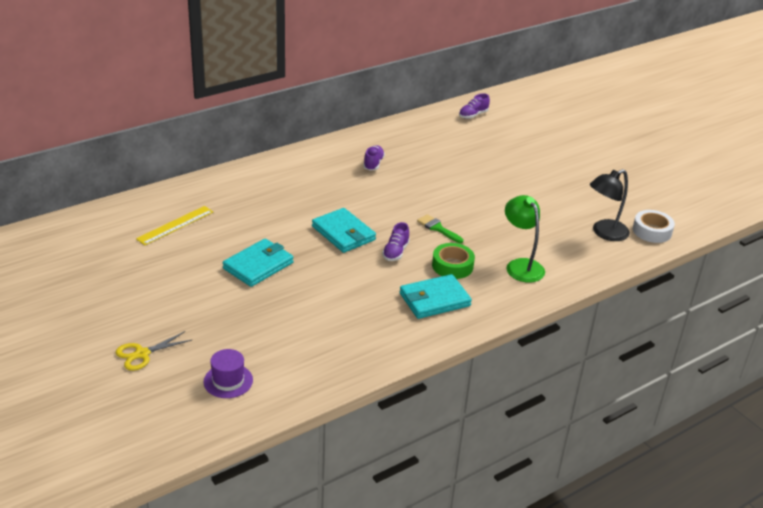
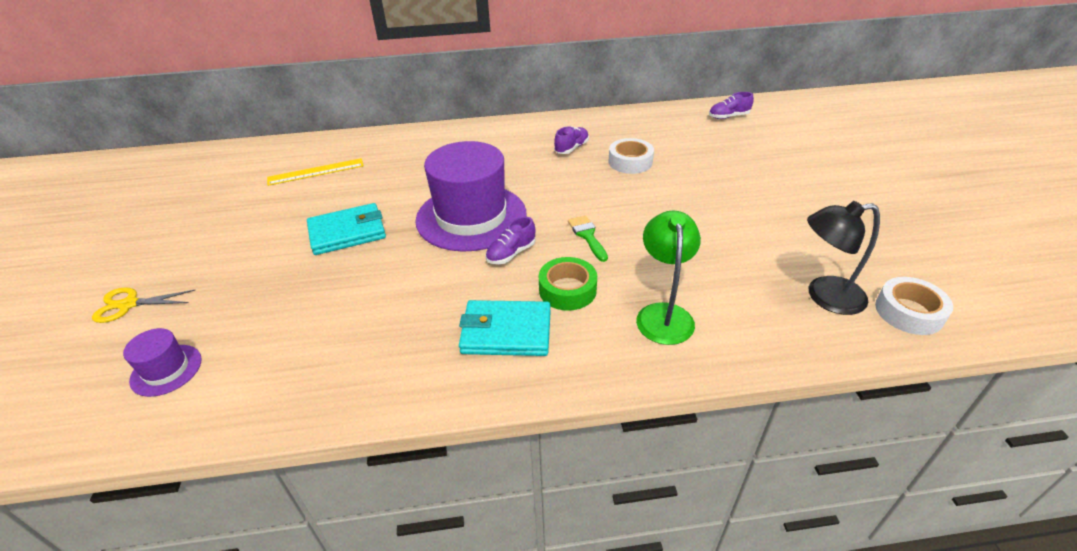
camera: 30 degrees right, 5 degrees up
(343, 233) = (471, 217): turquoise wallet -> purple hat
(426, 167) = (630, 162): none -> white tape

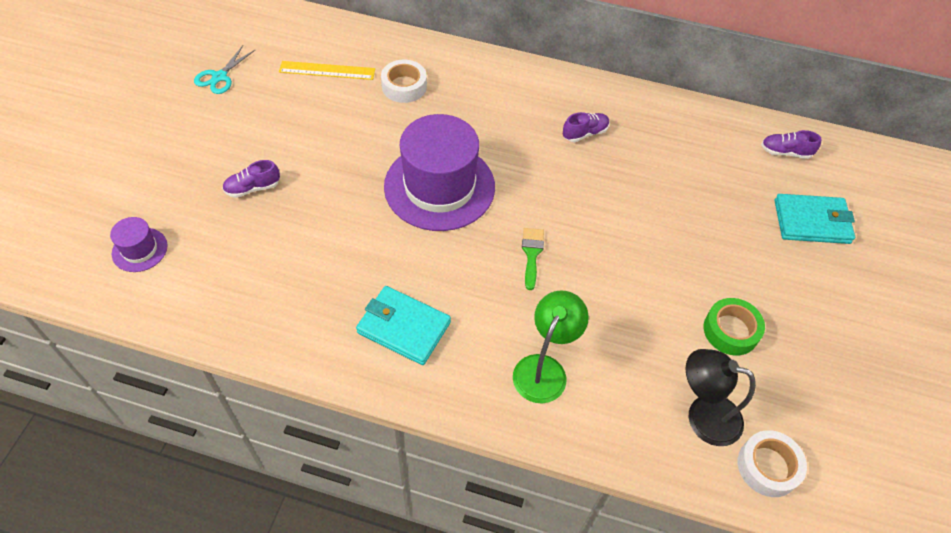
camera: 20 degrees right, 15 degrees up
(129, 304) = (130, 170): yellow scissors -> none
(206, 205) = (219, 77): none -> turquoise scissors
(347, 232) = (324, 161): turquoise wallet -> turquoise wallet (811, 222)
(511, 253) = (452, 245): purple shoe -> purple shoe (252, 188)
(567, 290) = (478, 307): green tape -> green tape (731, 330)
(630, 162) = (632, 176): white tape -> white tape (404, 86)

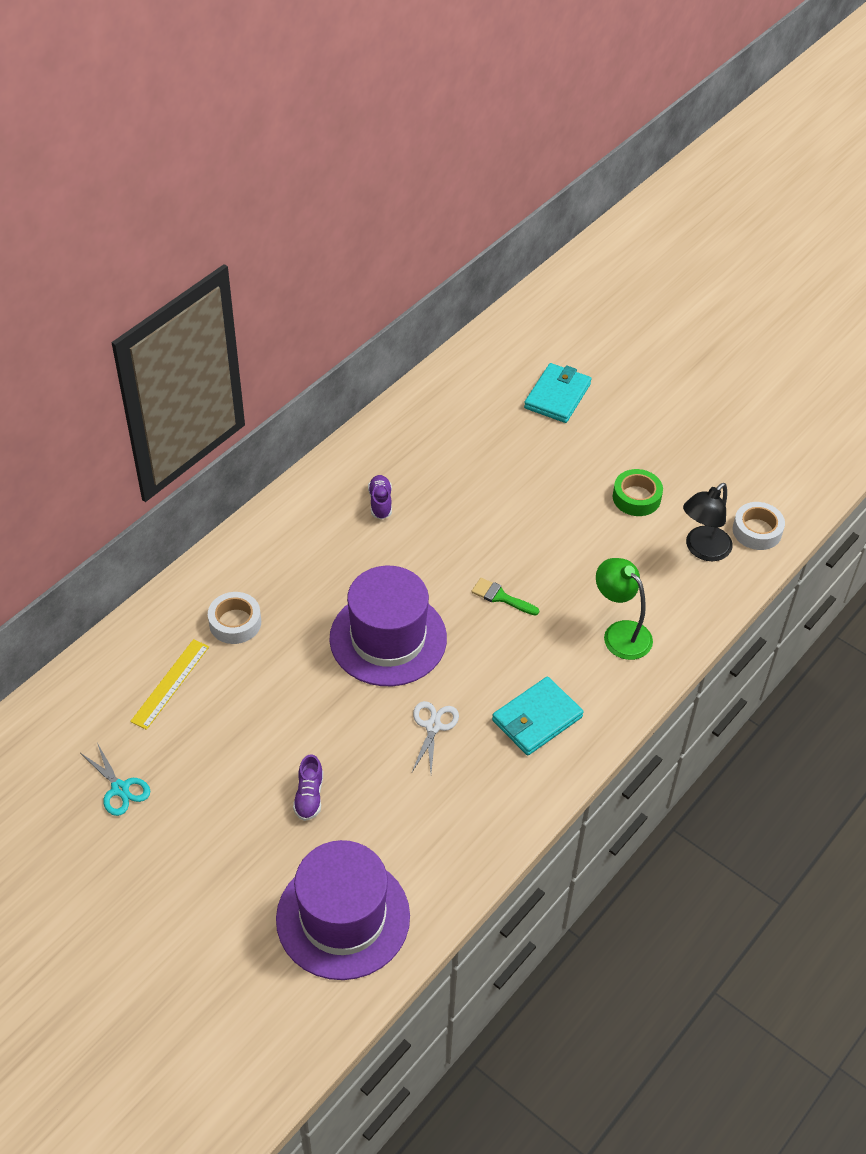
camera: 65 degrees left, 5 degrees down
(139, 250) = (343, 917): purple hat -> purple hat, size x2.22
(359, 249) = (433, 726): none -> white scissors
(785, 152) = (477, 375): purple shoe -> none

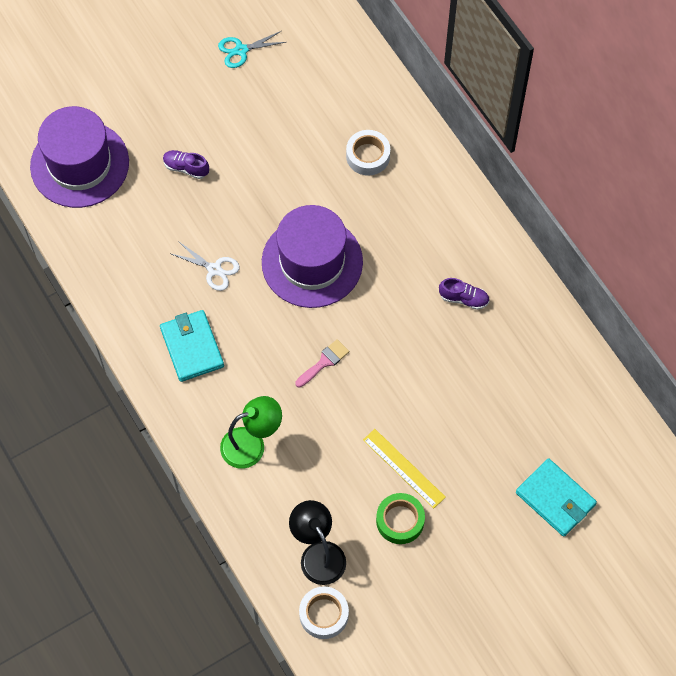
camera: 110 degrees right, 15 degrees up
(170, 683) = (324, 99): yellow ruler -> yellow ruler (404, 468)
(501, 597) = (324, 362): green brush -> pink brush

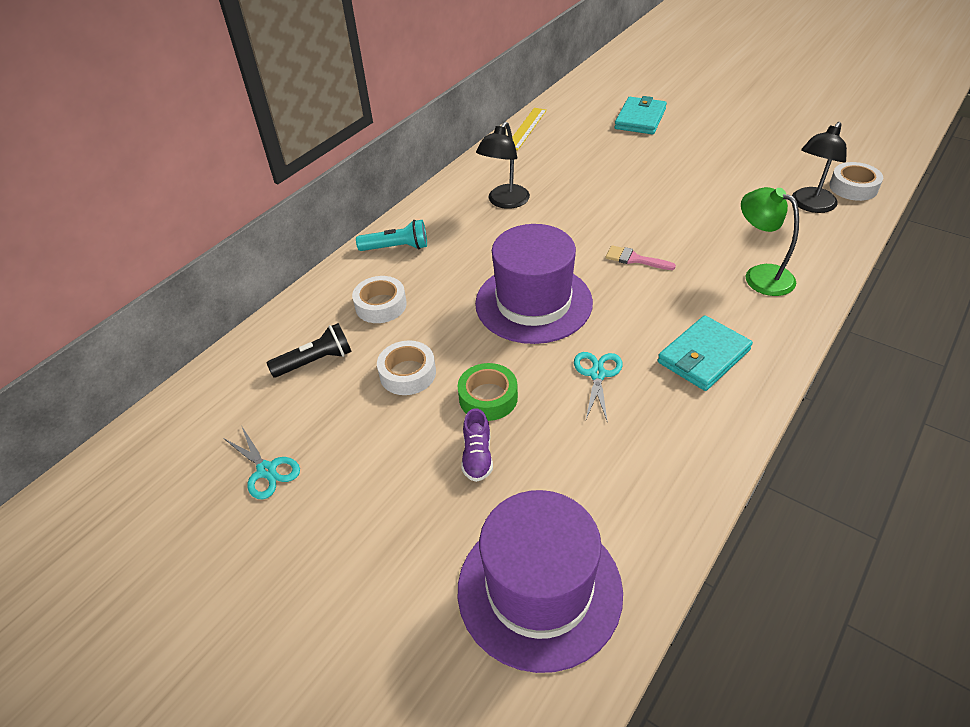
camera: 110 degrees left, 20 degrees down
(214, 269) = (597, 374): white scissors -> turquoise scissors
(282, 151) = (407, 373): none -> white tape
(327, 98) = (315, 361): none -> black flashlight
(400, 521) = (734, 176): green tape -> green tape (488, 397)
(404, 468) = (688, 187): yellow ruler -> yellow ruler (526, 128)
(439, 189) = (396, 247): none -> turquoise flashlight
(464, 298) = (504, 202): purple shoe -> black lamp

